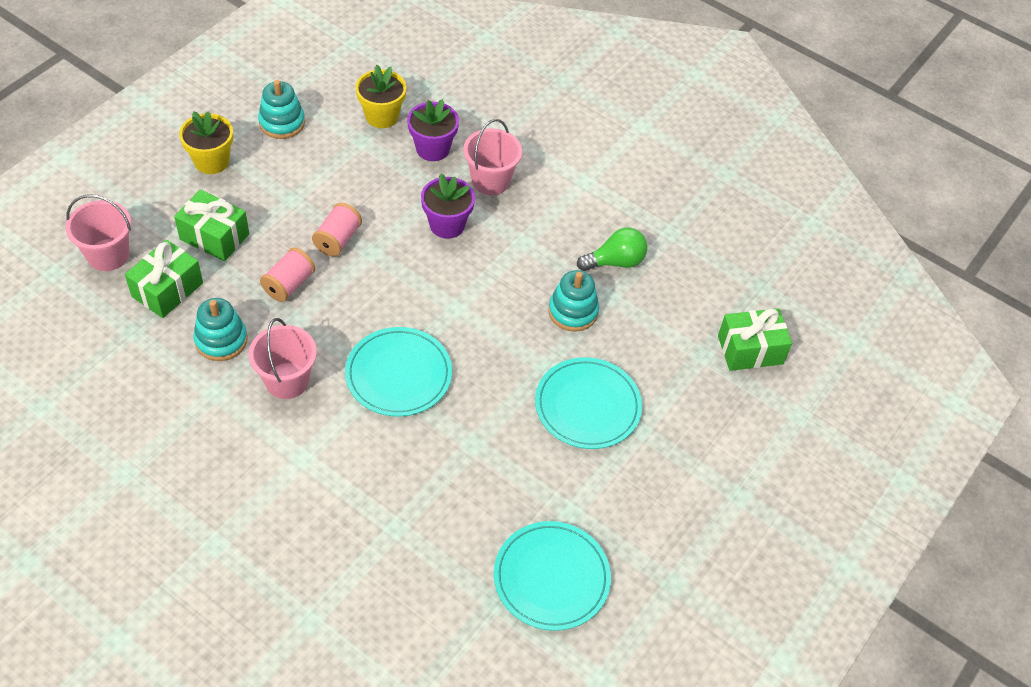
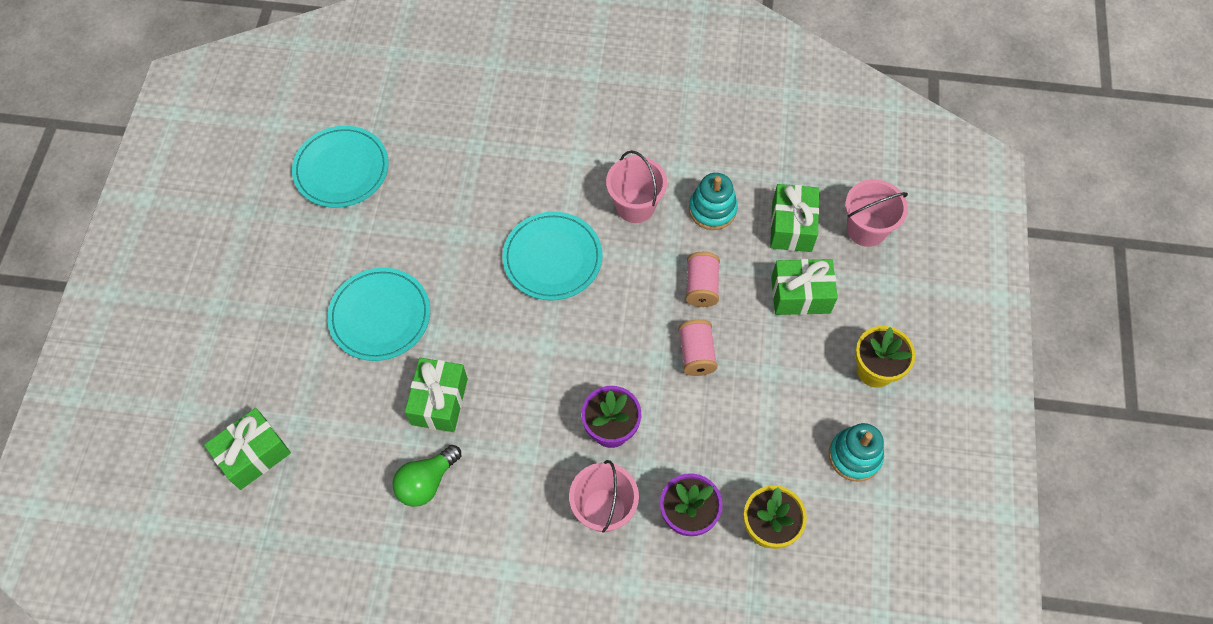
camera: 155 degrees right, 10 degrees up
(573, 311) = (439, 401): turquoise stacking toy -> green gift

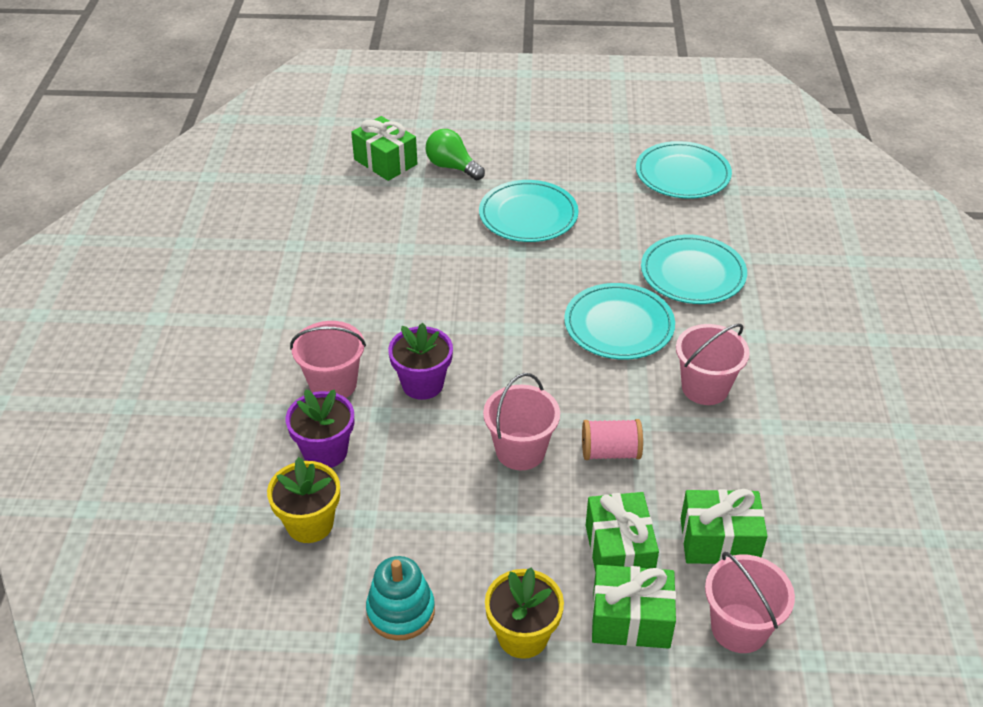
camera: 85 degrees right, 20 degrees down
(426, 482) = (362, 261): green light bulb -> green light bulb (452, 167)
(439, 401) = (443, 261): green gift -> green gift (631, 620)
(491, 188) = (692, 273): none -> turquoise plate
(696, 354) = (520, 451): pink spool -> pink bucket
(712, 209) = (721, 458): turquoise stacking toy -> none

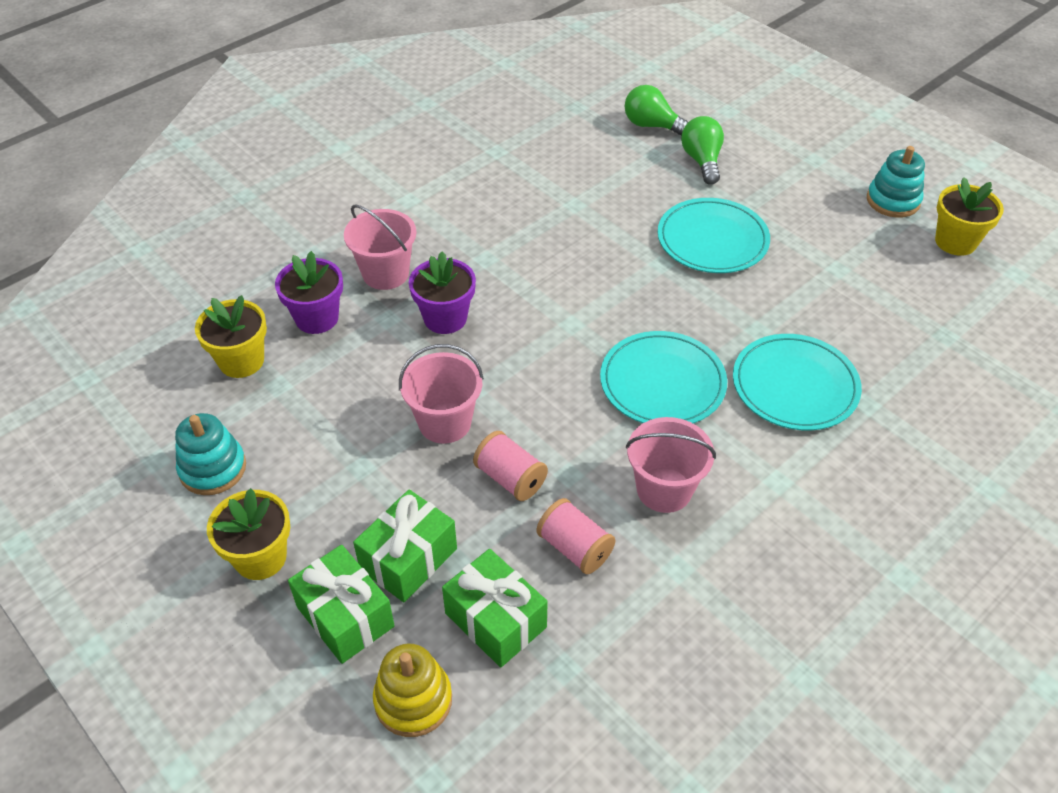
camera: 45 degrees right, 5 degrees up
(385, 162) = (652, 125): green gift -> green light bulb
(601, 125) = (893, 201): none -> turquoise stacking toy
(666, 130) = (955, 242): none -> yellow flower pot
(682, 174) = (914, 292): turquoise plate -> none
(703, 462) = (574, 548): none -> pink spool
(739, 628) = (413, 700): pink bucket -> yellow stacking toy

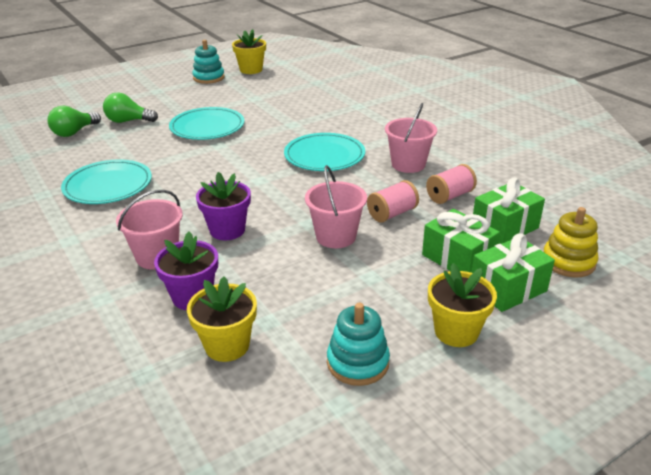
camera: 80 degrees left, 15 degrees down
(795, 386) = (339, 120): turquoise plate -> turquoise plate (108, 185)

